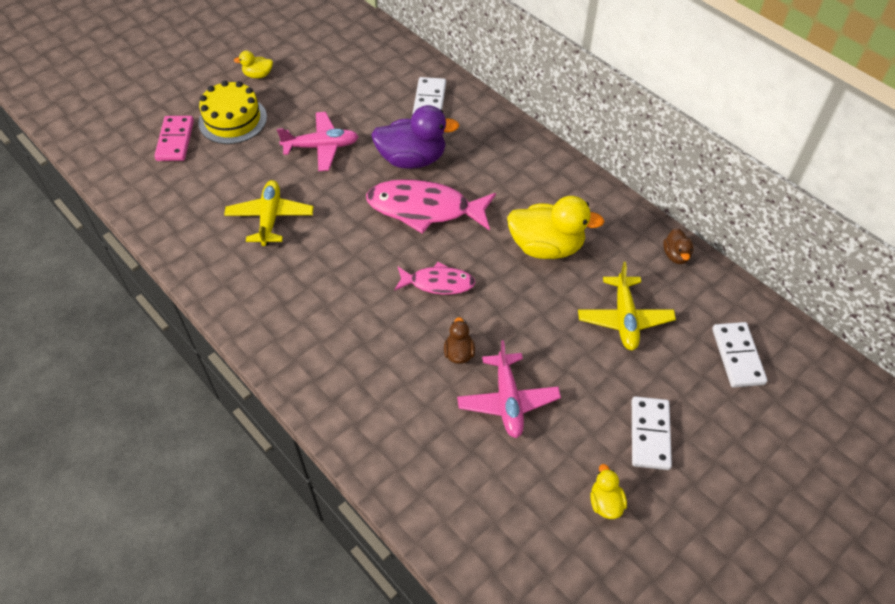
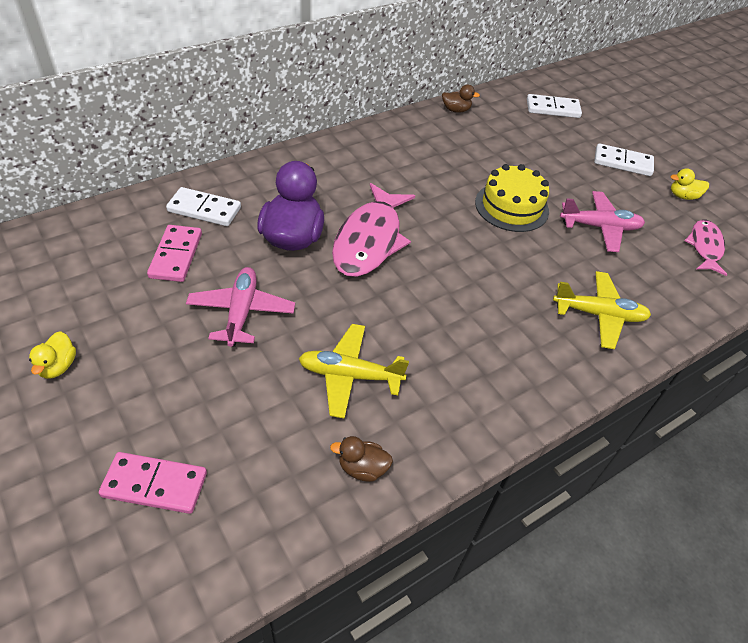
camera: 85 degrees left, 5 degrees down
(232, 120) = (143, 405): yellow cake -> yellow cake (511, 206)
(371, 99) = (176, 255): none -> pink domino
(438, 283) = (469, 247): pink fish -> pink fish (705, 247)
(459, 353) = (552, 247): brown duck -> brown duck (362, 468)
(546, 247) = (435, 172): yellow duck -> none
(624, 319) = (517, 149): yellow plane -> yellow plane (598, 315)

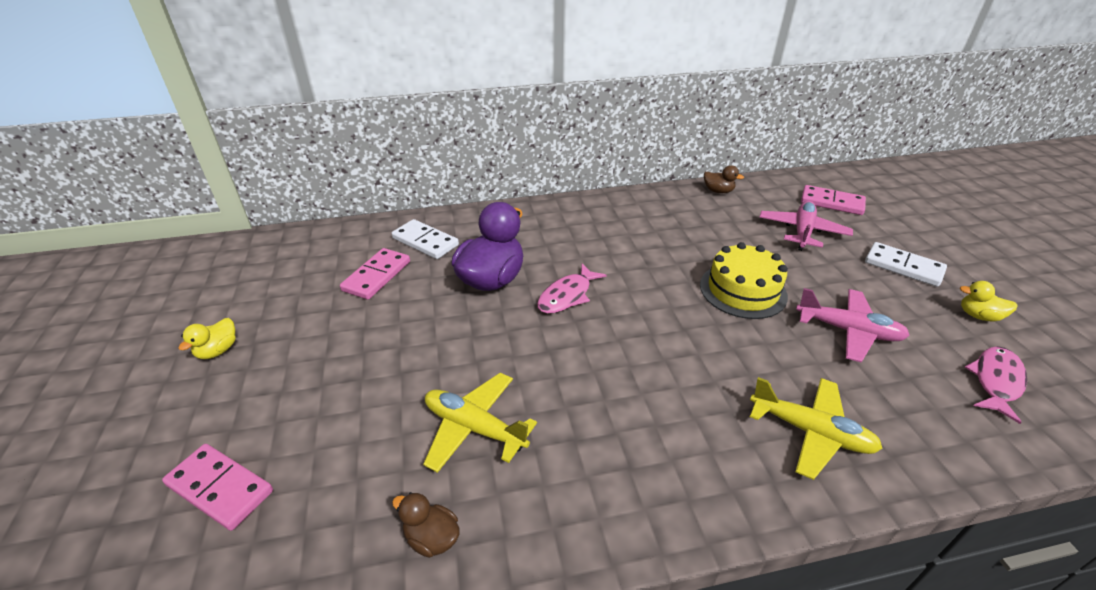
camera: 25 degrees right, 10 degrees down
(241, 312) = (403, 338): pink plane -> pink plane (802, 232)
(370, 240) = (567, 295): pink fish -> pink fish, size x0.58
(552, 108) = (832, 202): white domino -> pink domino

